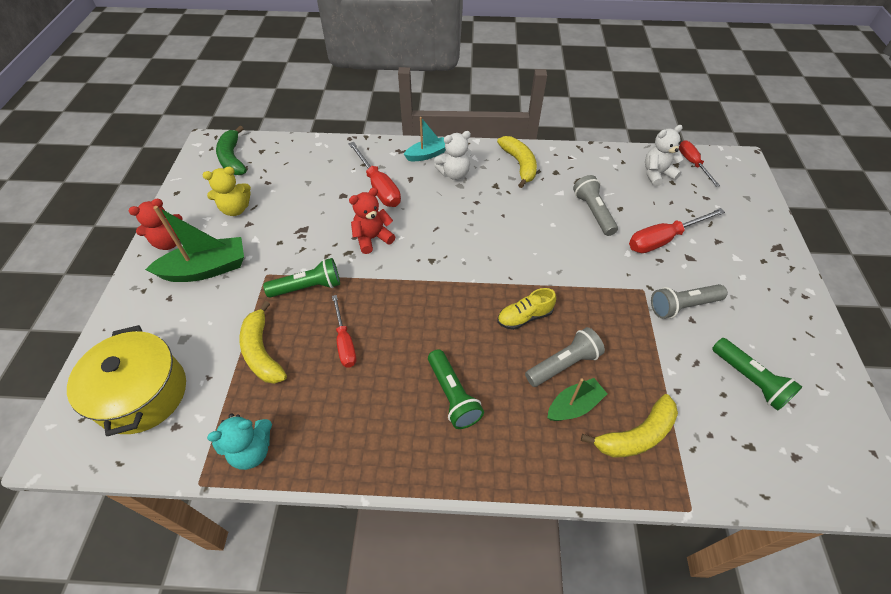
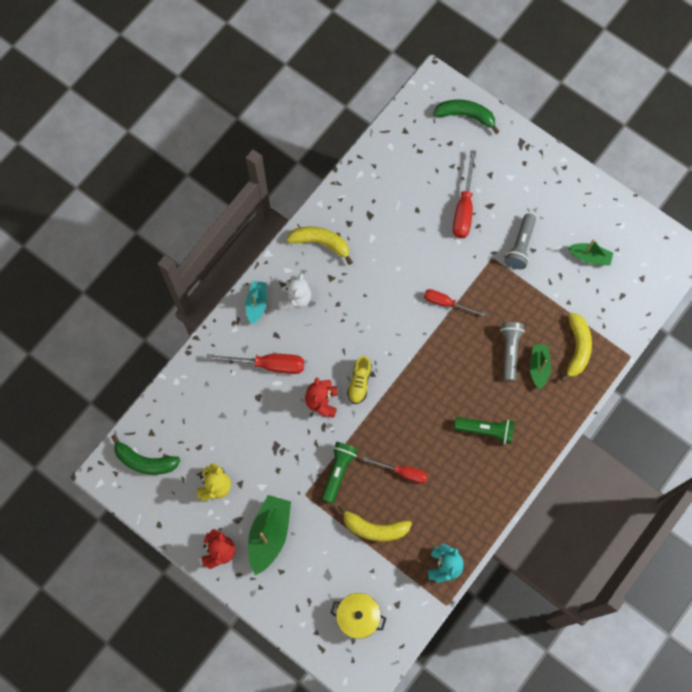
camera: 55 degrees left, 20 degrees up
(142, 394) = (358, 616): yellow pot -> yellow pot, size x0.64
(524, 317) = (461, 348): yellow shoe -> yellow shoe (359, 382)
(593, 212) = (407, 231): grey flashlight -> none
(657, 174) = (404, 154): white teddy bear -> none
(692, 164) = (413, 119): red screwdriver -> red screwdriver (446, 303)
(744, 195) = (466, 115): none -> green banana
(749, 380) = (589, 257): green flashlight -> green boat

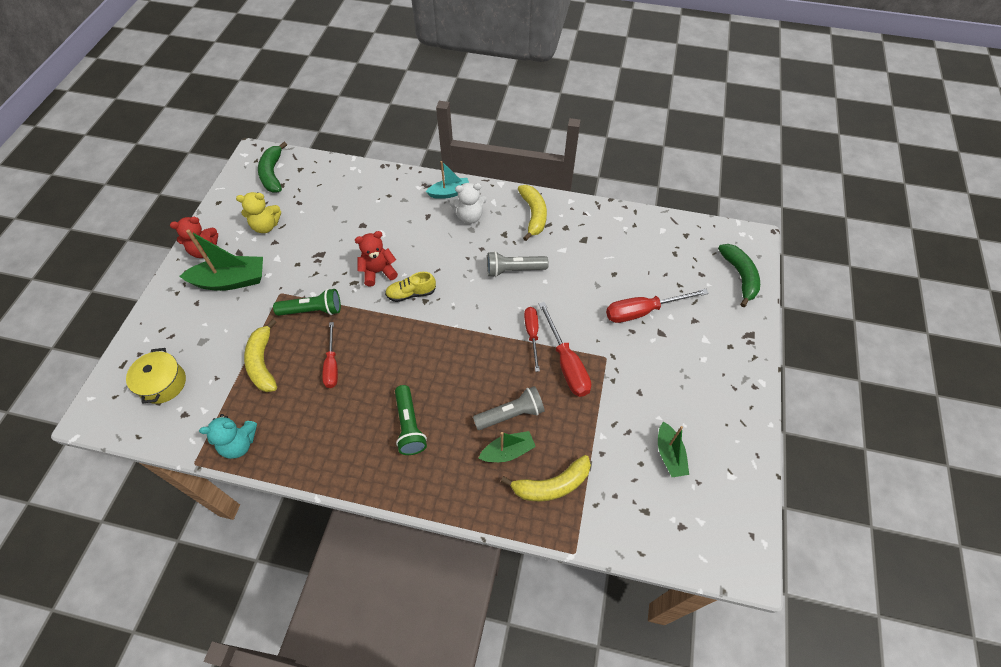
camera: 65 degrees right, 15 degrees down
(268, 364) = (396, 220): red screwdriver -> red screwdriver (566, 363)
(520, 246) = (636, 378): grey flashlight -> grey flashlight (514, 270)

